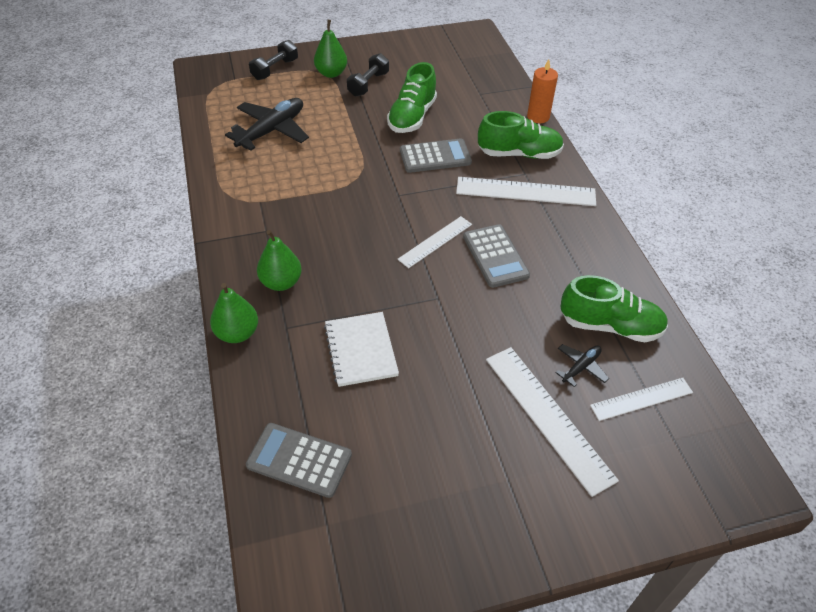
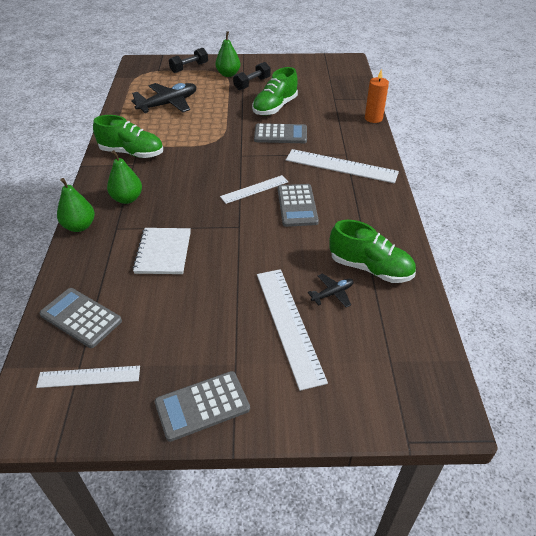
camera: 15 degrees right, 5 degrees down
(493, 540) = (202, 406): none -> grey calculator
(519, 154) = (347, 140): green shoe -> green shoe (132, 153)
(641, 399) = (374, 326): white ruler -> white ruler (89, 377)

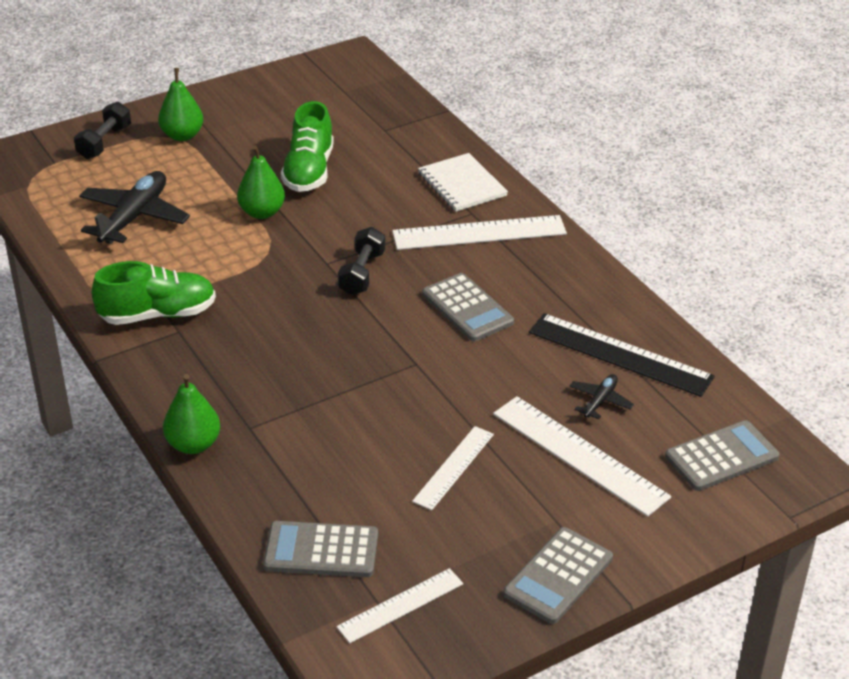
camera: 30 degrees left, 5 degrees down
(127, 199) = (222, 382): green pear -> green pear (262, 212)
(163, 252) = (347, 433): white notebook -> white notebook (462, 184)
(252, 84) = (237, 141): black dumbbell -> black dumbbell (362, 273)
(254, 189) = (391, 306): white ruler -> white ruler (453, 467)
(280, 134) = (355, 212): grey calculator -> grey calculator (721, 457)
(370, 268) = (619, 355): green shoe -> black ruler
(373, 118) = (466, 145): orange candle -> none

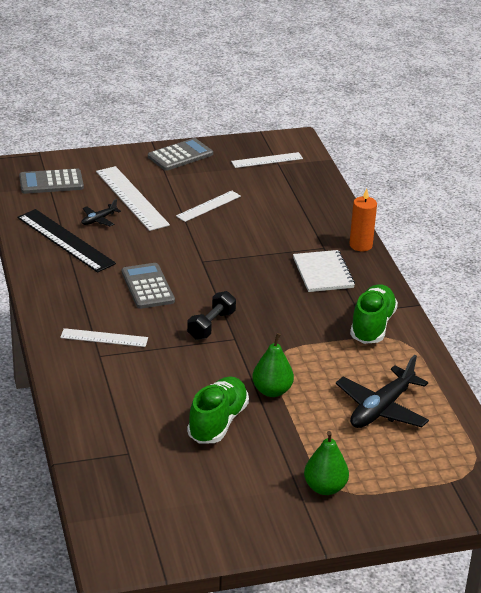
camera: 165 degrees left, 5 degrees down
(104, 142) = (402, 496): black dumbbell -> none
(158, 314) = (372, 326): green shoe -> green shoe turned 105 degrees clockwise
(193, 444) = (360, 245): green pear -> orange candle
(321, 550) = (300, 186): grey calculator -> none
(462, 184) = (91, 382): white notebook -> white notebook (323, 273)
(479, 233) = (104, 338): white ruler -> white ruler, size x0.61

